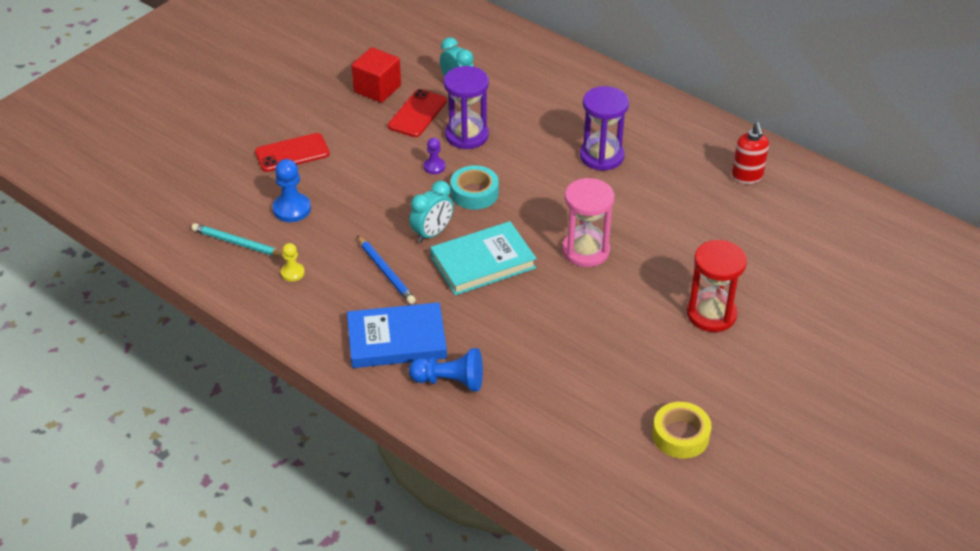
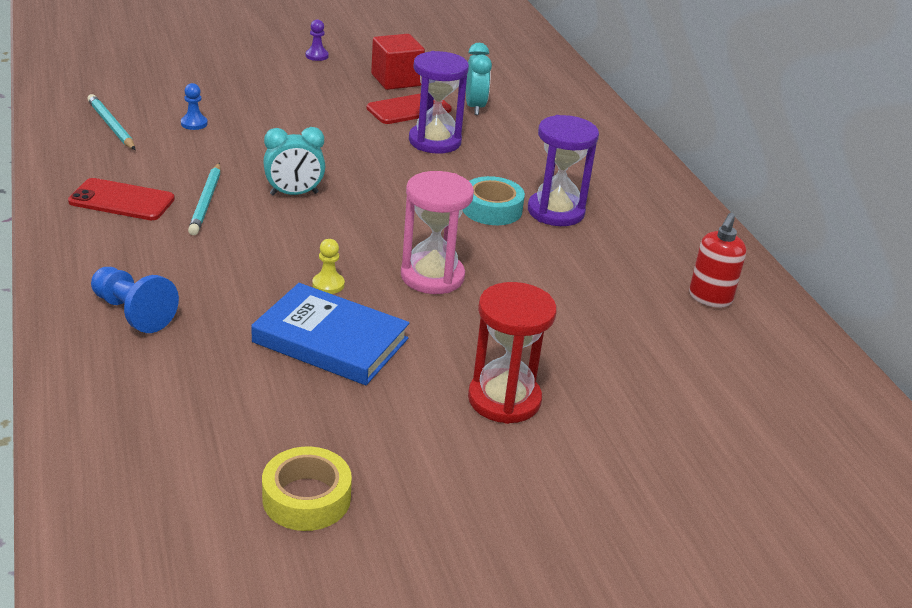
camera: 30 degrees right, 10 degrees down
(292, 153) = (254, 90): red phone -> red phone (122, 200)
(292, 209) = (194, 123): blue pawn -> blue pawn, size x0.60
(292, 273) = (123, 164): yellow pawn -> yellow pawn (328, 284)
(386, 272) = (206, 202): blue pencil -> turquoise pencil
(396, 340) = (134, 255): blue book -> blue book (330, 341)
(434, 167) = (369, 149): purple pawn -> purple pawn (317, 56)
(474, 193) = (380, 183): turquoise tape -> turquoise tape (492, 209)
(483, 262) = (310, 237): turquoise book -> none

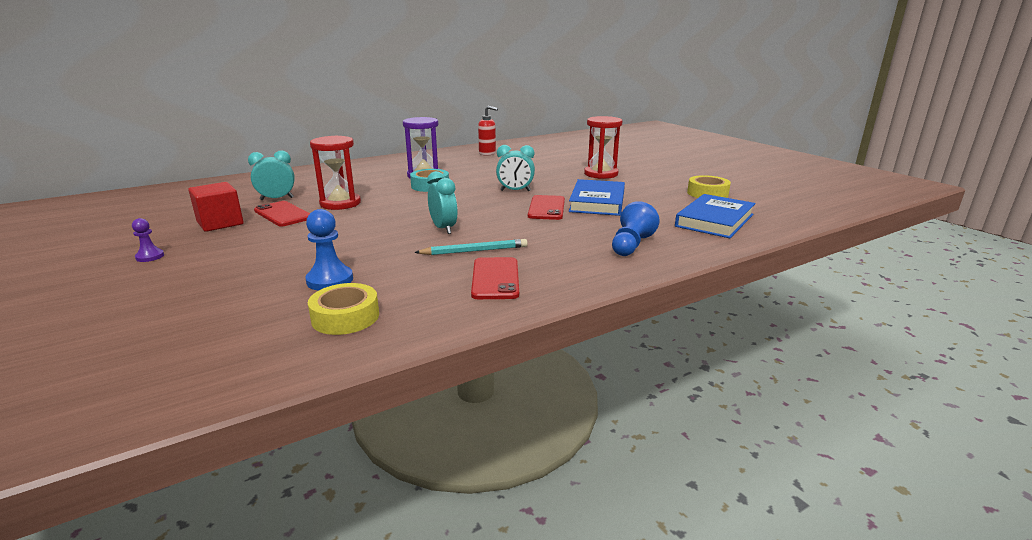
camera: 100 degrees left, 10 degrees down
(111, 125) = (345, 317): turquoise pencil -> yellow tape
(162, 434) = (714, 220): none -> blue book
(194, 123) = (330, 280): blue pawn -> blue pawn, size x1.67
(328, 284) = (546, 208): yellow pawn -> red phone
(432, 276) = (515, 191): pink hourglass -> turquoise clock
(435, 141) = (340, 203): purple hourglass -> red hourglass

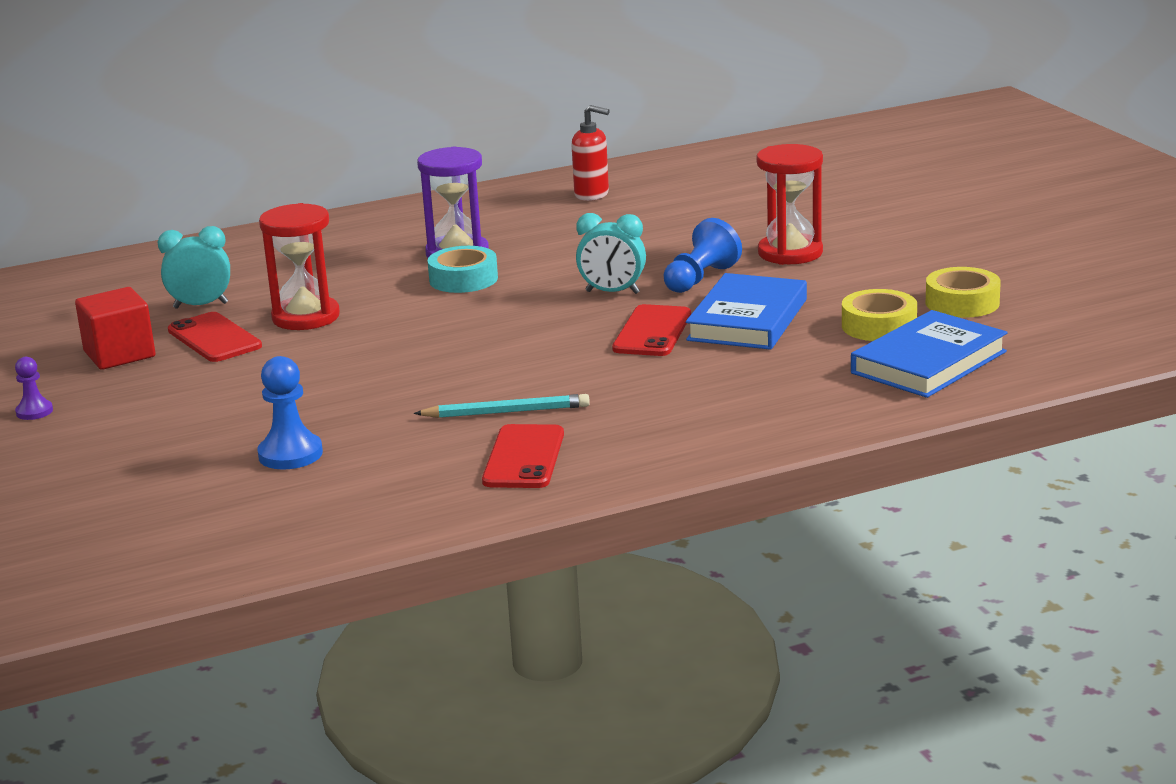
camera: 10 degrees right, 0 degrees up
(345, 317) = (311, 506): yellow tape -> yellow tape (879, 326)
(443, 228) = (468, 371): turquoise clock -> none
(631, 245) = (755, 407): blue pawn -> blue pawn (700, 279)

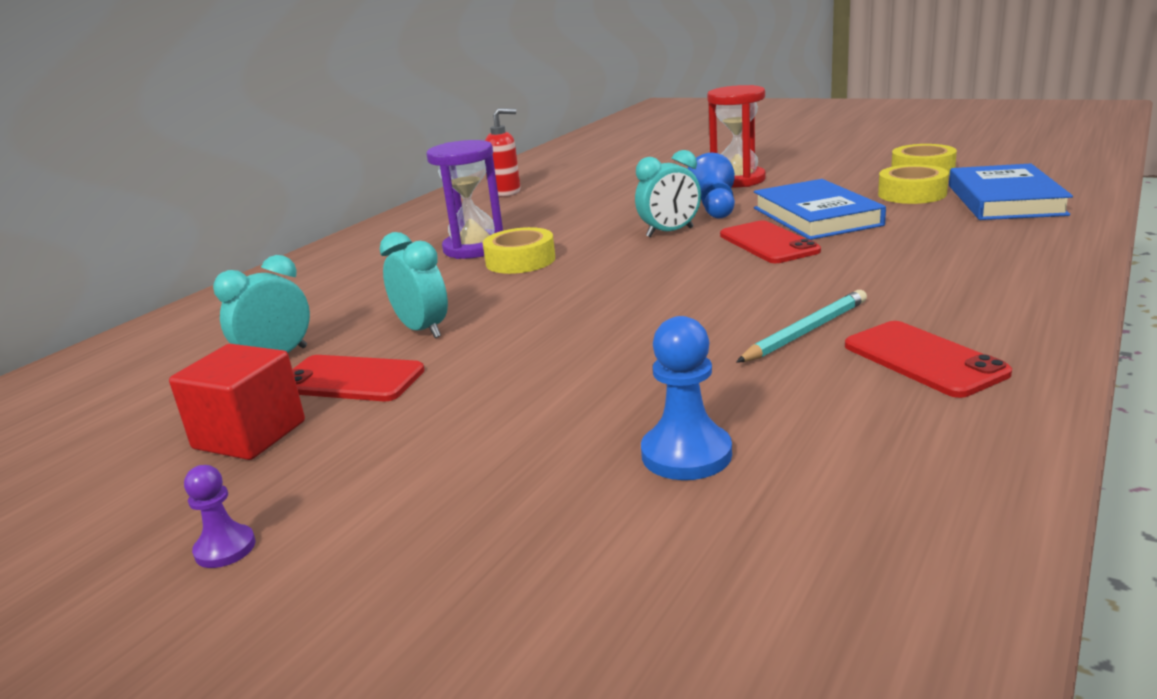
camera: 35 degrees left, 0 degrees up
(306, 317) = (422, 330): red hourglass -> turquoise clock
(463, 279) = (520, 261): turquoise tape -> yellow tape

